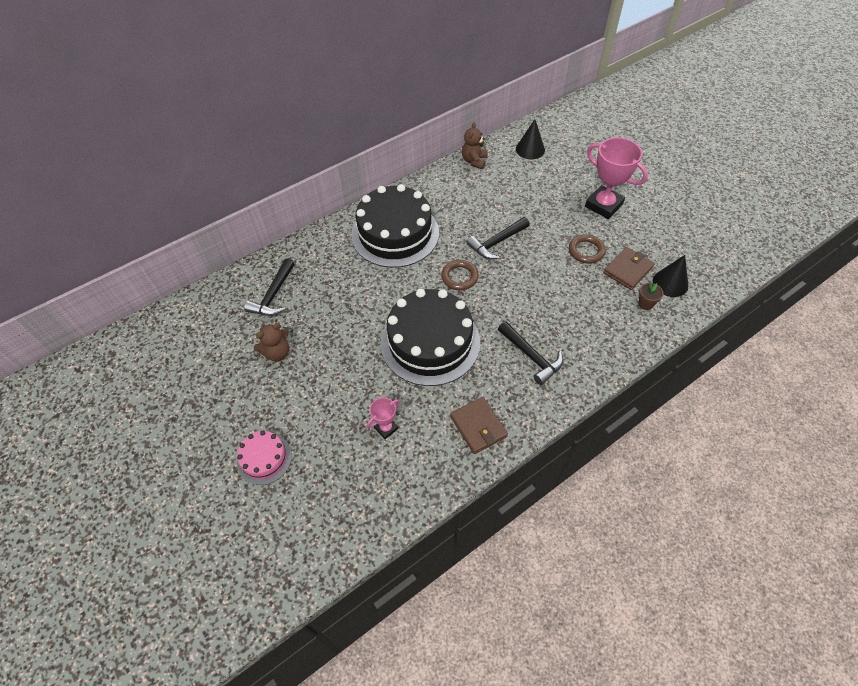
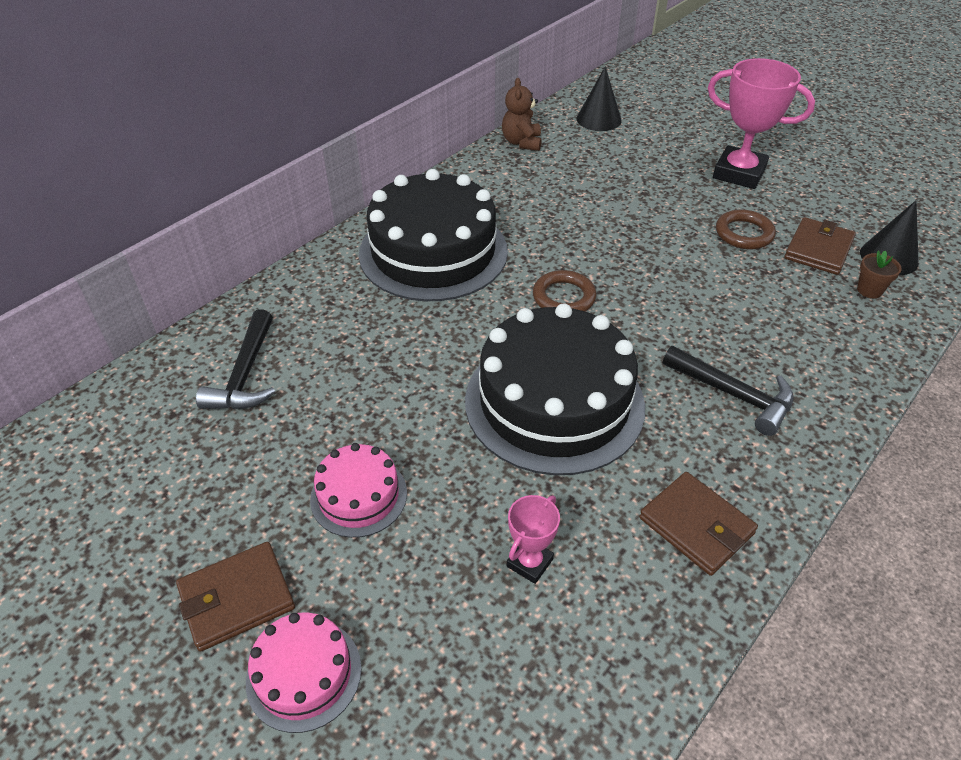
camera: 15 degrees left, 10 degrees down
(243, 416) = (237, 598): none -> brown wallet
(277, 353) = (278, 469): brown teddy bear -> none
(313, 375) = (358, 495): none -> pink cake
(496, 242) = (602, 241): black hammer -> none

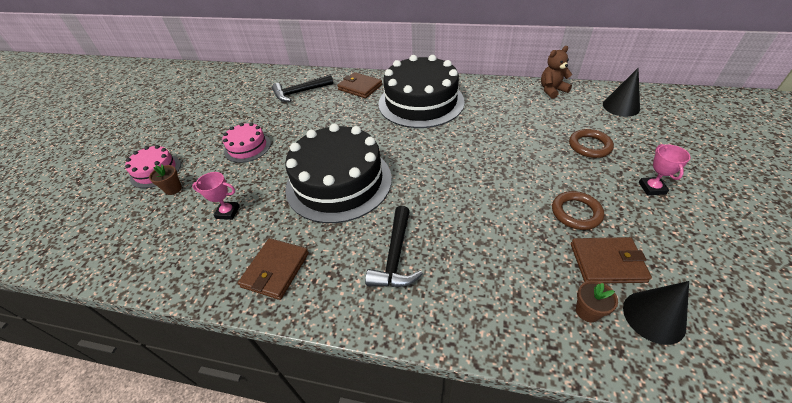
camera: 65 degrees right, 0 degrees up
(237, 598) = (186, 141): brown wallet -> brown wallet (360, 87)
(396, 644) = (173, 189): none -> brown flower pot
(564, 297) = (425, 156): brown ring -> brown ring (589, 146)
(739, 173) = (652, 188): pink trophy -> pink trophy, size x0.50

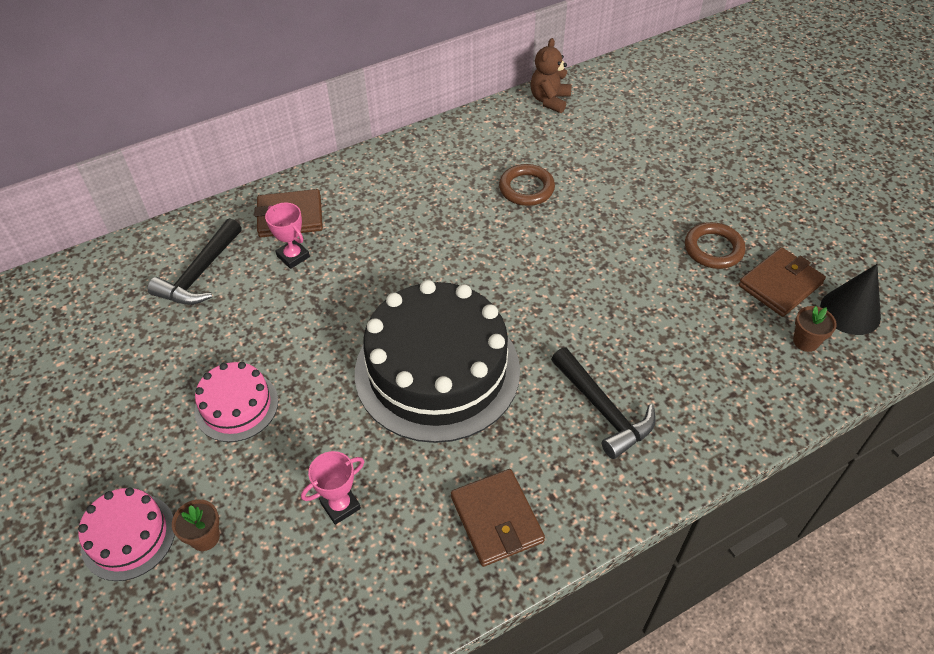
camera: 45 degrees left, 5 degrees up
(421, 102) = (408, 197): black cake -> none
(589, 146) = (656, 160): brown ring -> brown ring (526, 188)
(621, 106) = (640, 90): black cone -> none
(652, 188) = (749, 181): pink trophy -> pink trophy (293, 256)

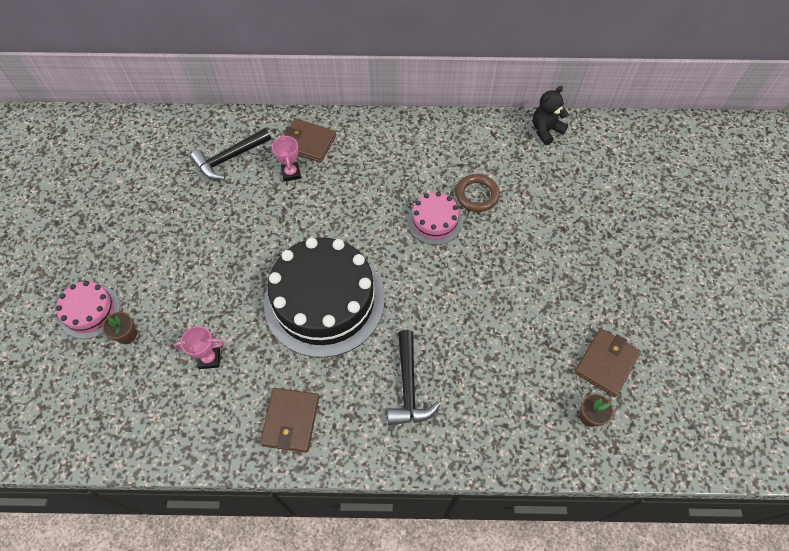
camera: 30 degrees right, 10 degrees up
(236, 406) = (194, 261): pink cake -> pink cake (434, 221)
(549, 100) = (545, 130): brown teddy bear -> black teddy bear
(713, 249) = (577, 309): brown ring -> none
(780, 284) = (606, 363): brown wallet -> brown wallet turned 45 degrees counterclockwise
(850, 311) = (643, 412): black cone -> none

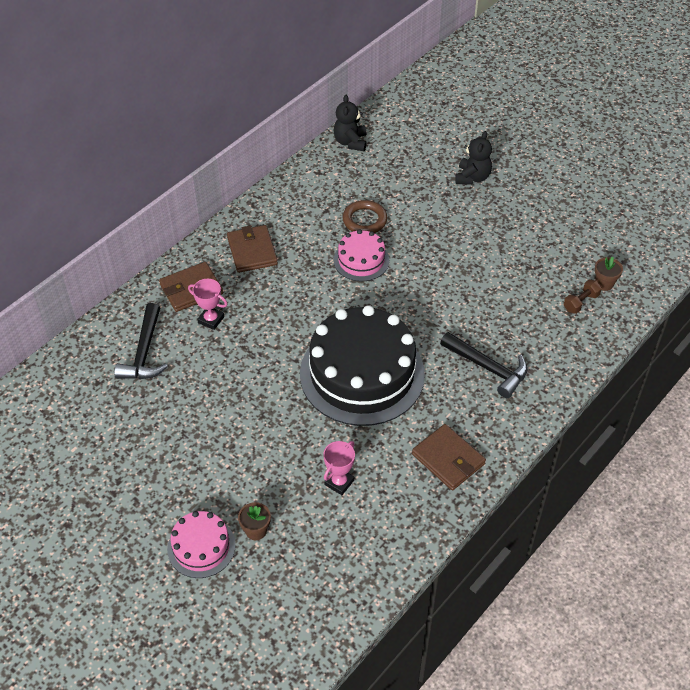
camera: 50 degrees left, 10 degrees down
(548, 411) = (581, 302): none -> brown dumbbell
(600, 234) = (472, 177): none -> black teddy bear
(606, 363) = (574, 247): brown wallet -> brown wallet (252, 251)

